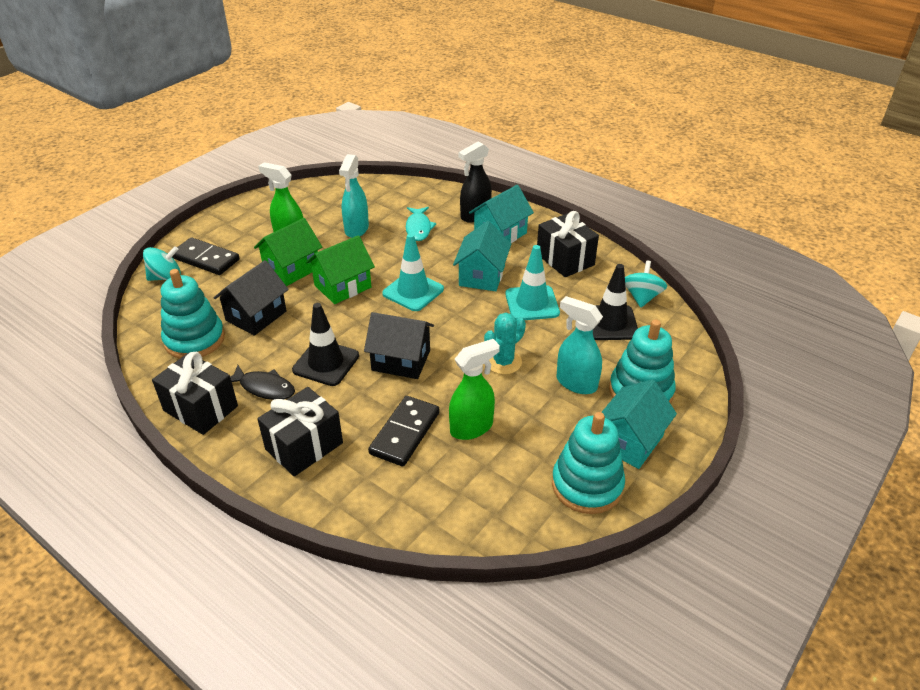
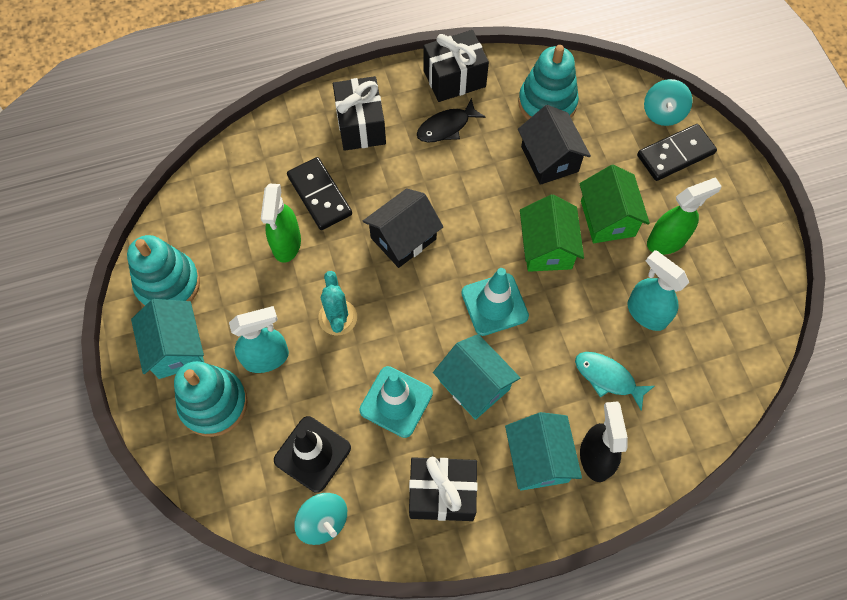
camera: 125 degrees right, 25 degrees up
(326, 363) = (444, 182): black traffic cone -> none

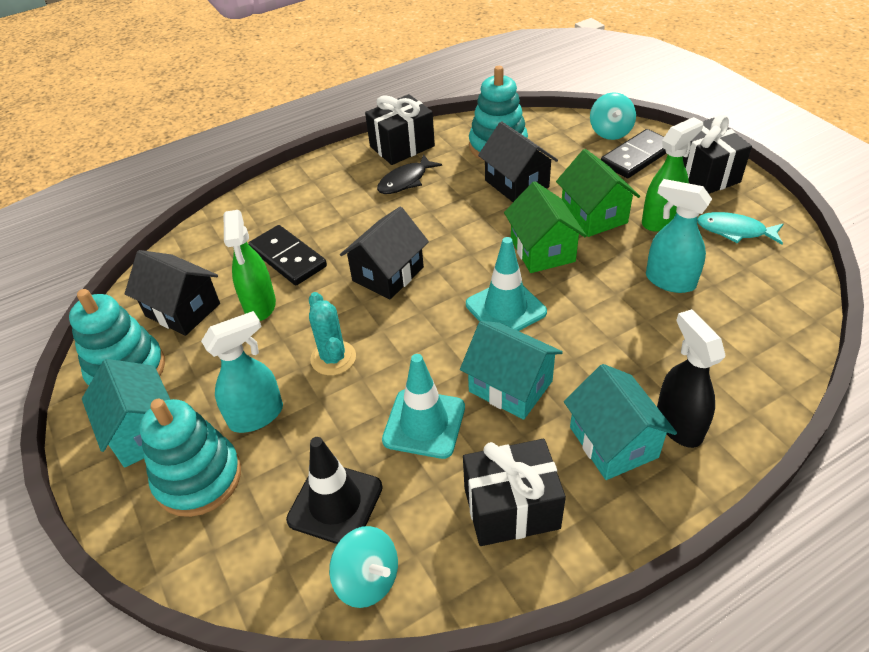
camera: 10 degrees left, 20 degrees down
(220, 231) = (183, 310): none -> black house
(361, 125) = (318, 196): black gift -> black gift (704, 174)
(608, 378) = (656, 345): turquoise fish -> turquoise fish (734, 231)

